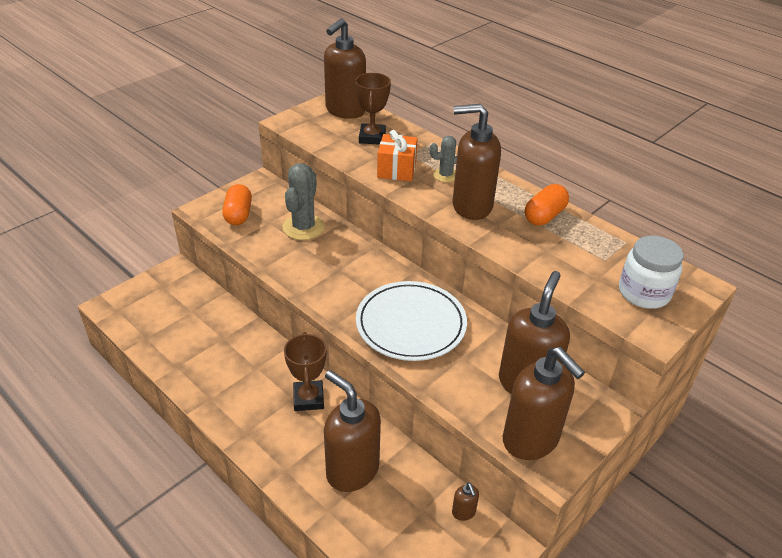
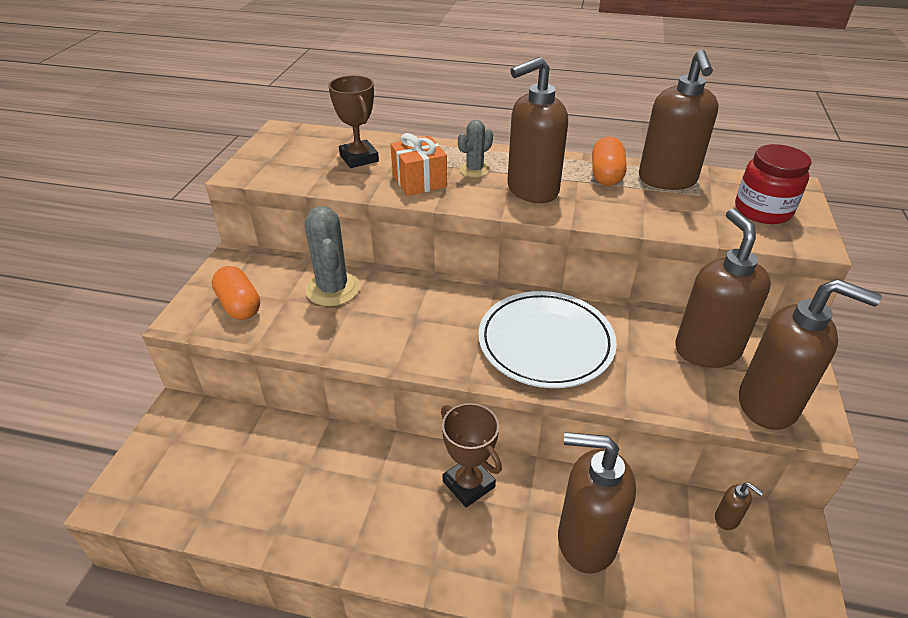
camera: 30 degrees left, 0 degrees up
(345, 111) = (300, 141): brown soap dispenser -> brown soap dispenser (667, 180)
(643, 293) = (762, 210): white jar -> red jar

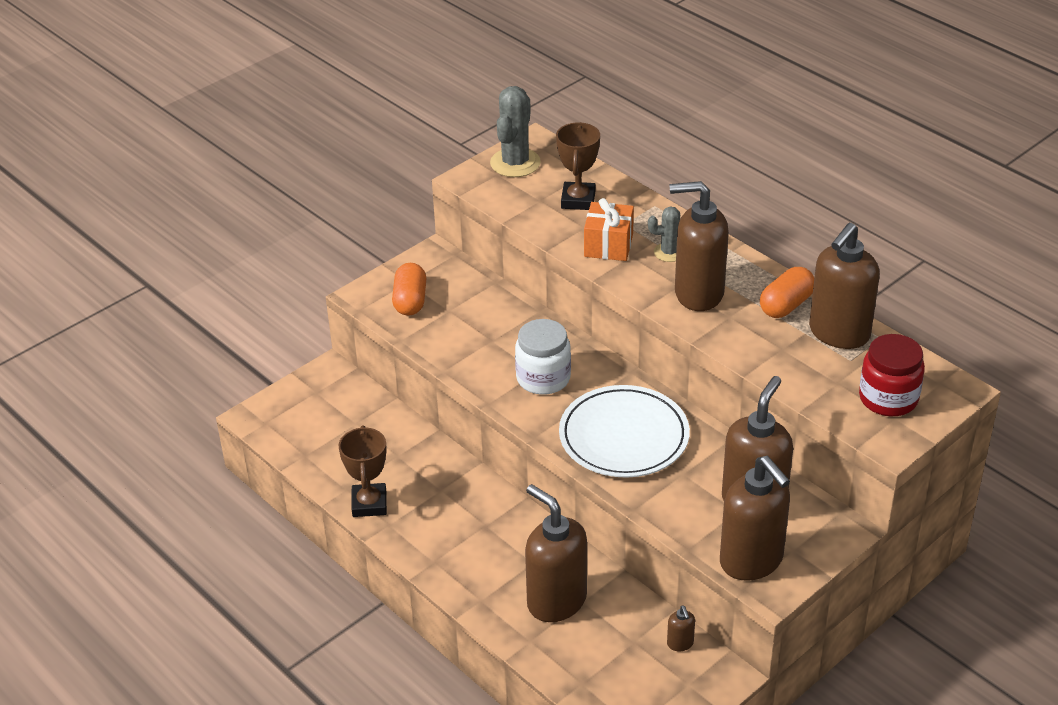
camera: 35 degrees right, 0 degrees up
(333, 289) = (492, 317): grey cactus -> grey cactus (515, 163)
(426, 323) = (543, 378): none -> white jar
(468, 484) = (504, 525): brown trophy -> brown trophy (369, 504)

